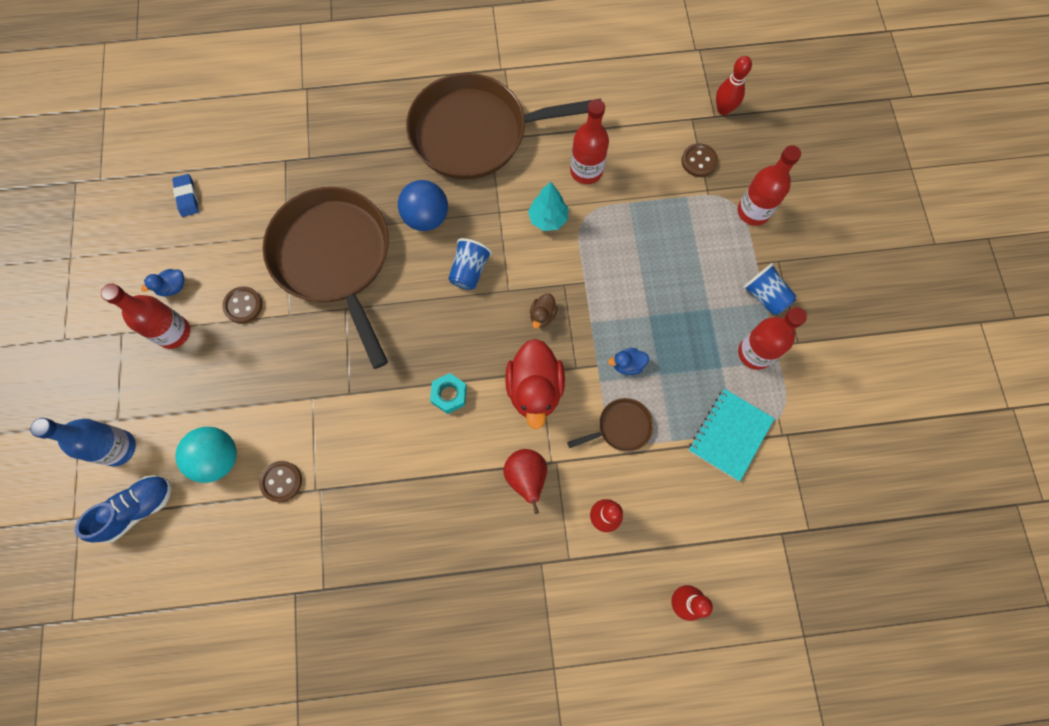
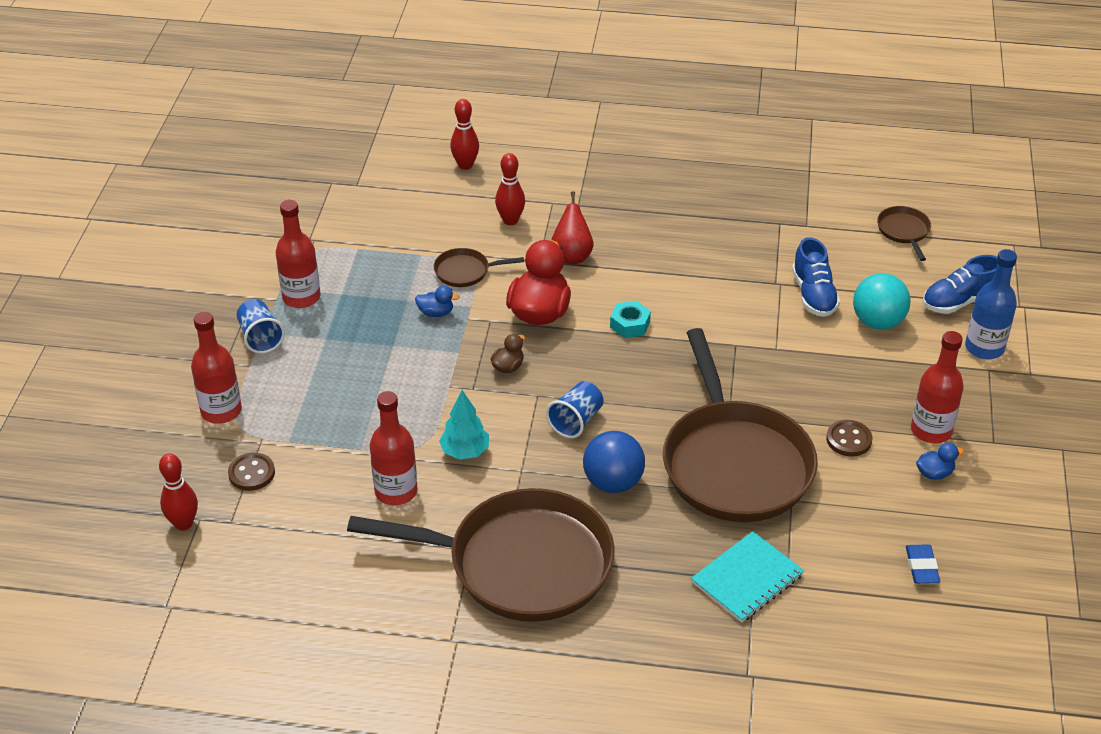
camera: 165 degrees left, 30 degrees down
(189, 611) = (904, 231): none -> brown pan
(281, 481) = (813, 295): brown button -> blue shoe
(730, 435) = (363, 248): turquoise notebook -> turquoise notebook (747, 578)

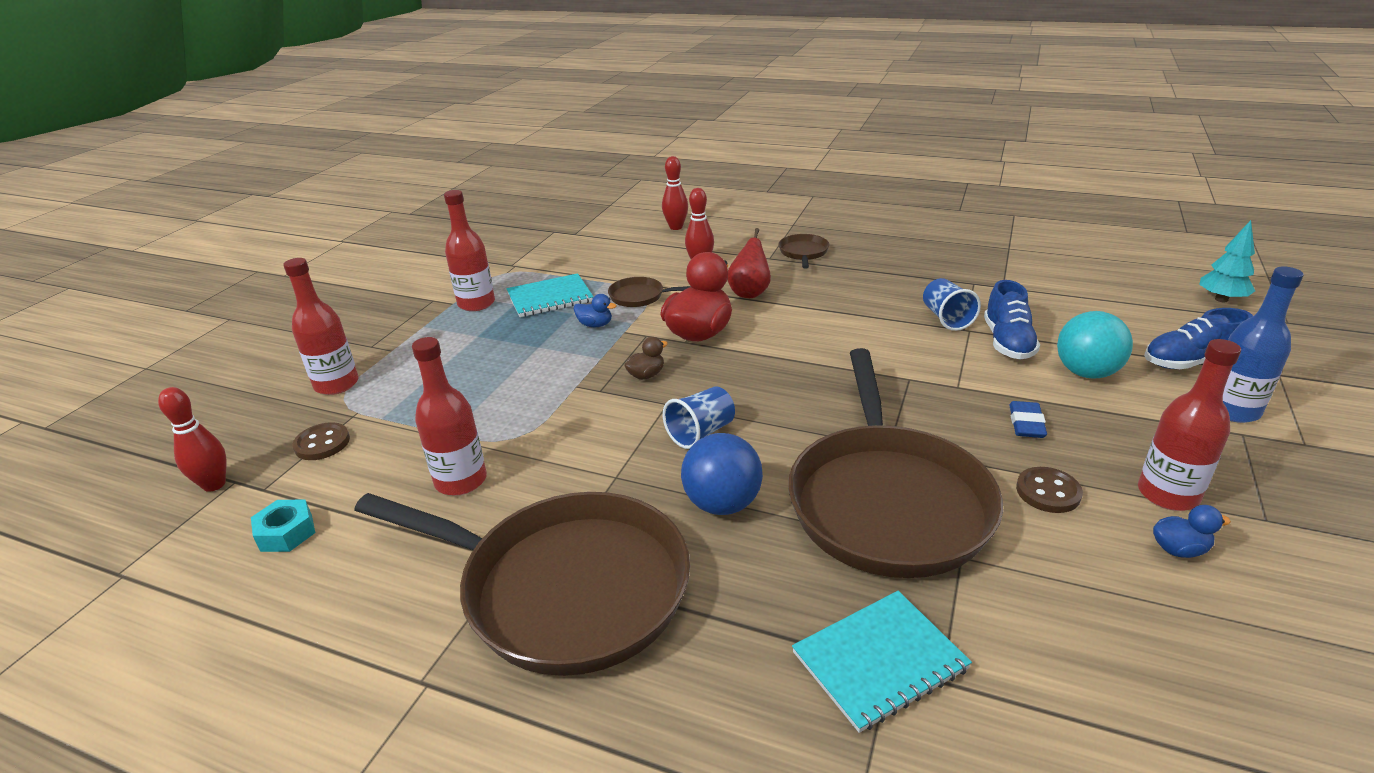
camera: 15 degrees right, 10 degrees down
(260, 337) = (418, 330): blue cup -> blue cup (946, 318)
(374, 282) = (550, 297): none -> turquoise notebook
(465, 452) = (560, 449): turquoise tree -> turquoise tree (1221, 299)
(630, 324) = (792, 350): turquoise nut -> turquoise nut (286, 533)
(904, 231) = (1115, 298): brown pan -> brown pan (803, 253)
(921, 567) = (1171, 688): blue eraser -> blue eraser (1026, 424)

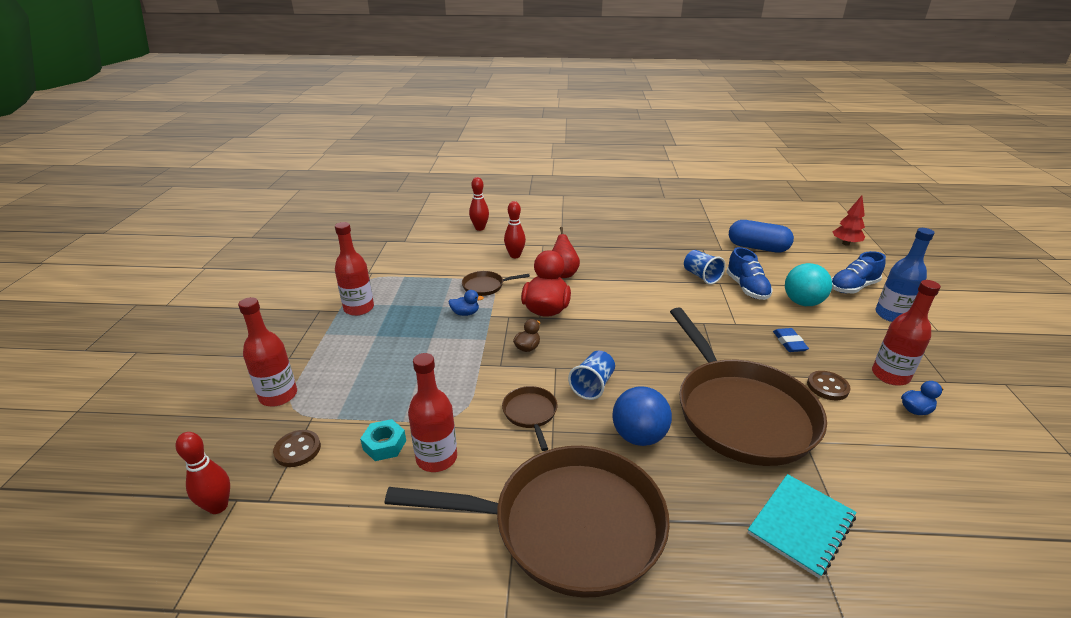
camera: 20 degrees left, 0 degrees up
(286, 533) = (314, 534): turquoise nut -> turquoise nut (384, 445)
(550, 297) = (416, 296): turquoise notebook -> none
(803, 253) = (582, 239): brown pan -> brown pan (530, 413)
(1063, 290) = (757, 248): none -> blue capsule
(1221, 299) = (845, 243): turquoise tree -> red tree

